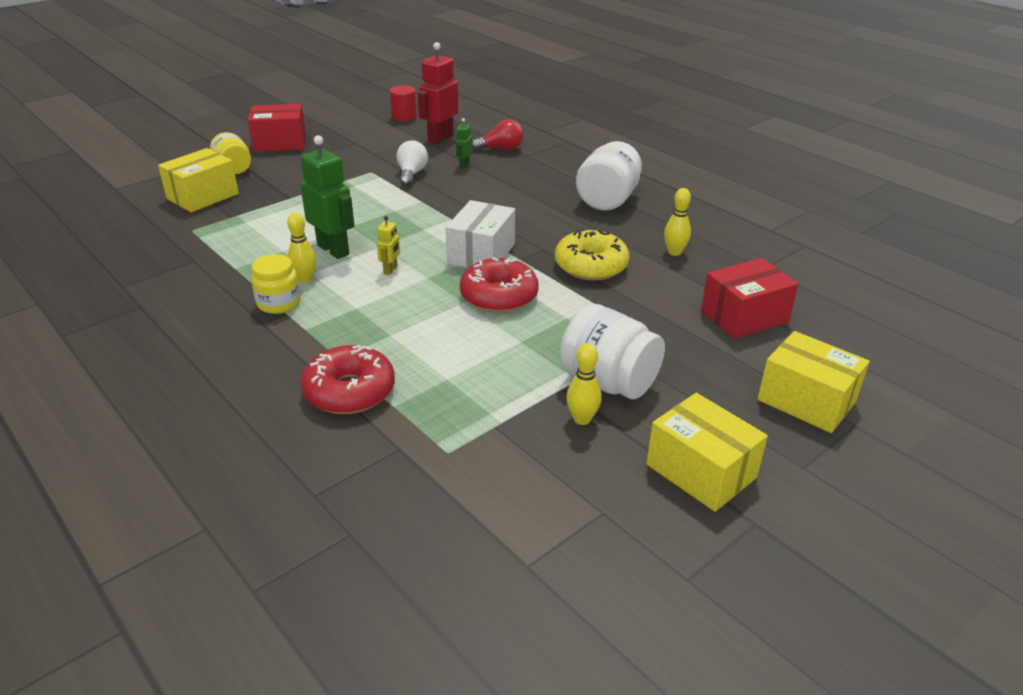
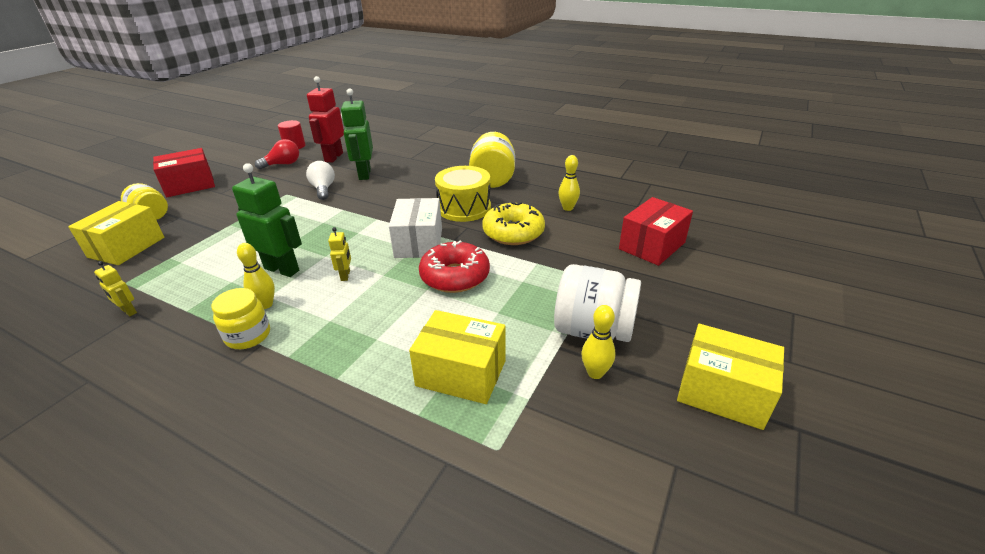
camera: 20 degrees left, 0 degrees up
(187, 257) = (128, 311): none -> yellow robot
(349, 391) = (364, 412): red donut -> none
(464, 165) = (364, 174): green robot -> green robot, size x2.06
(501, 149) = (387, 156): red light bulb -> red light bulb (283, 164)
(553, 227) = (464, 208): none -> yellow drum
(607, 200) = (493, 179): white jar -> yellow jar
(806, 401) = (746, 302): yellow box -> yellow box (461, 373)

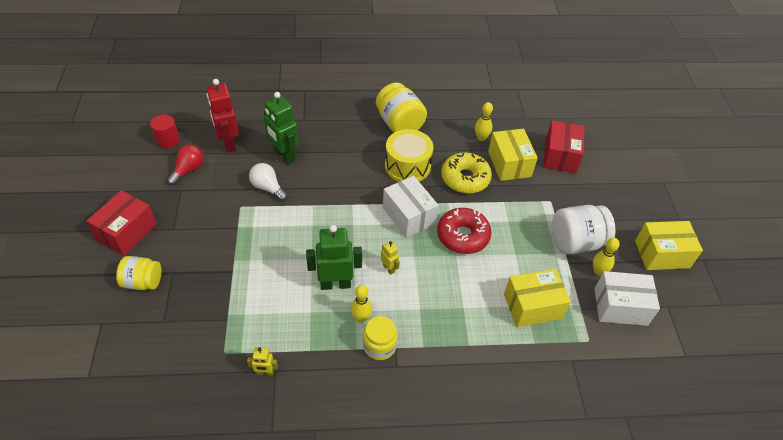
camera: 35 degrees left, 15 degrees up
(126, 247) = (171, 322): yellow box -> yellow box (509, 164)
(590, 429) = (620, 306): none -> white box

